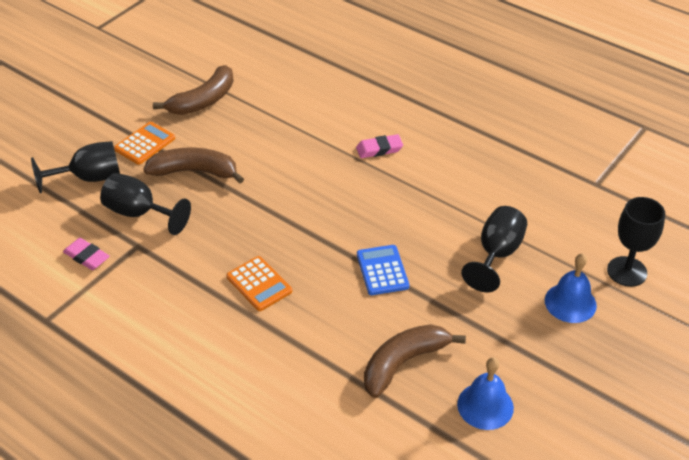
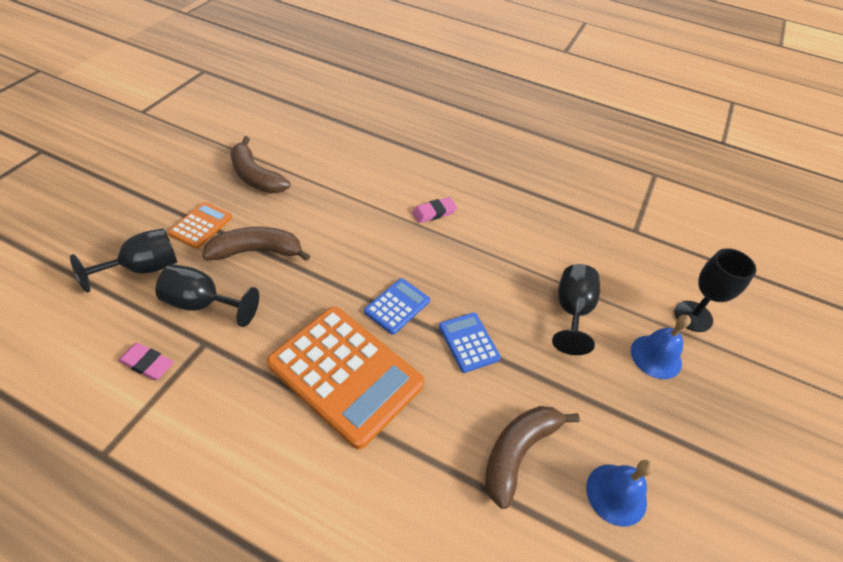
camera: 15 degrees left, 5 degrees up
(203, 100) = (256, 176): brown banana -> brown banana turned 105 degrees clockwise
(259, 284) = (345, 374): orange calculator -> orange calculator, size x2.12
(320, 232) = (397, 306): none -> blue calculator

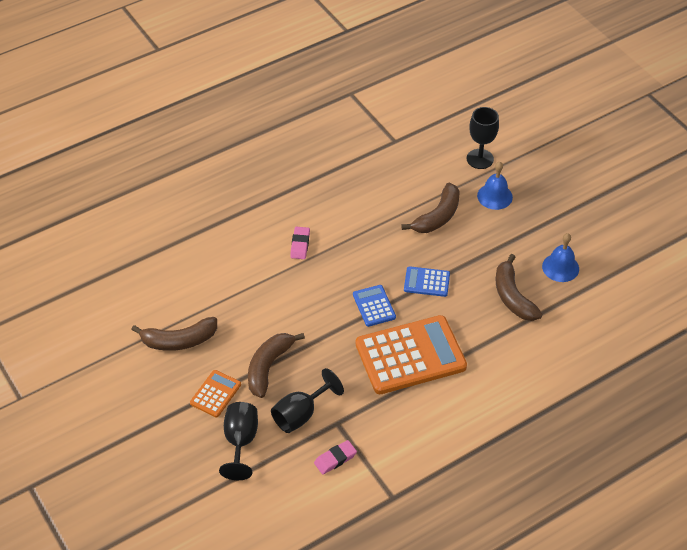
camera: 55 degrees left, 0 degrees up
(201, 225) = (215, 394): orange calculator -> orange calculator turned 60 degrees clockwise
(572, 311) = (438, 216): black goblet -> brown banana

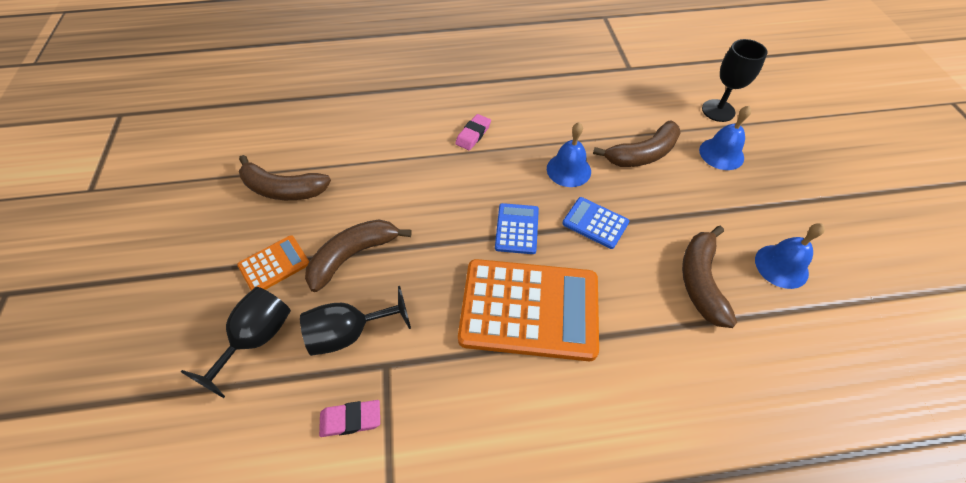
camera: 25 degrees right, 5 degrees up
(389, 248) = (568, 170): none -> blue bell

